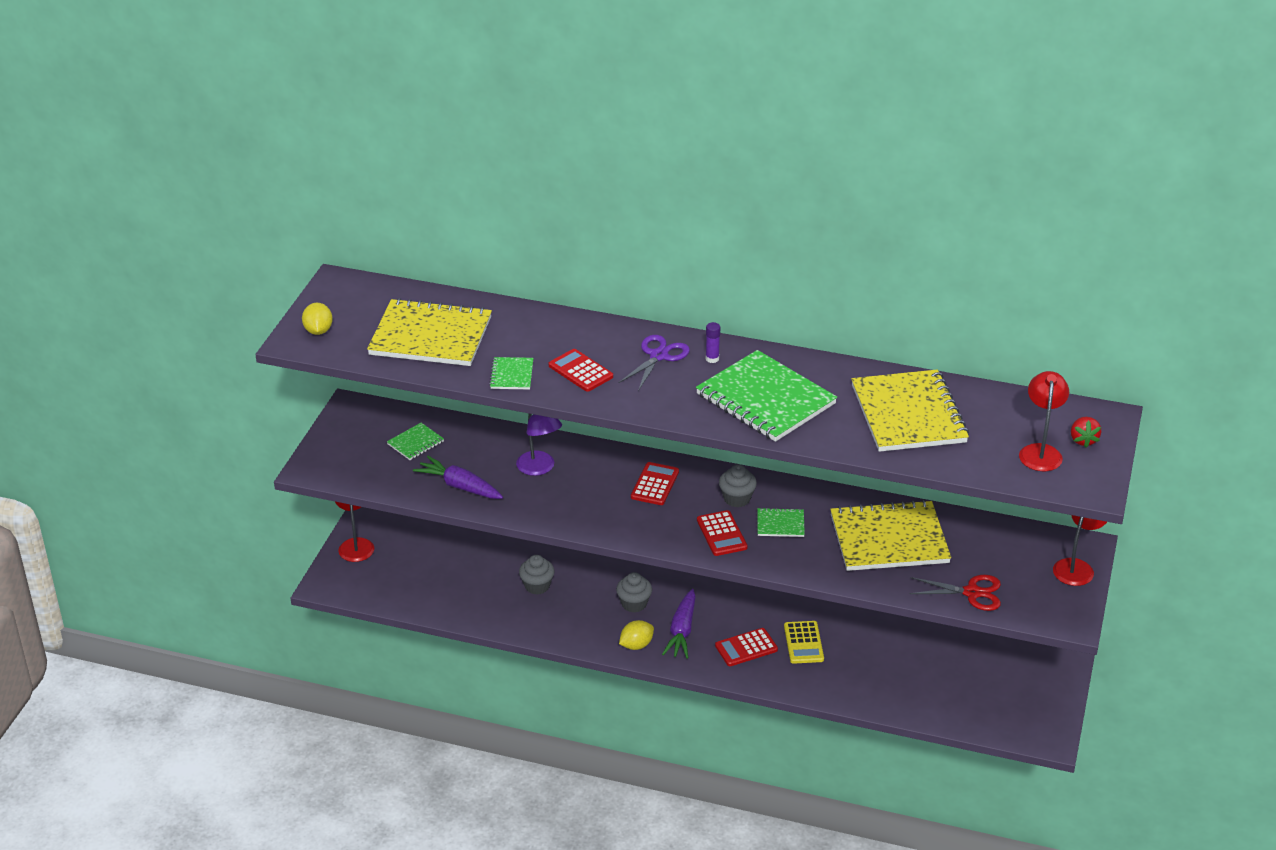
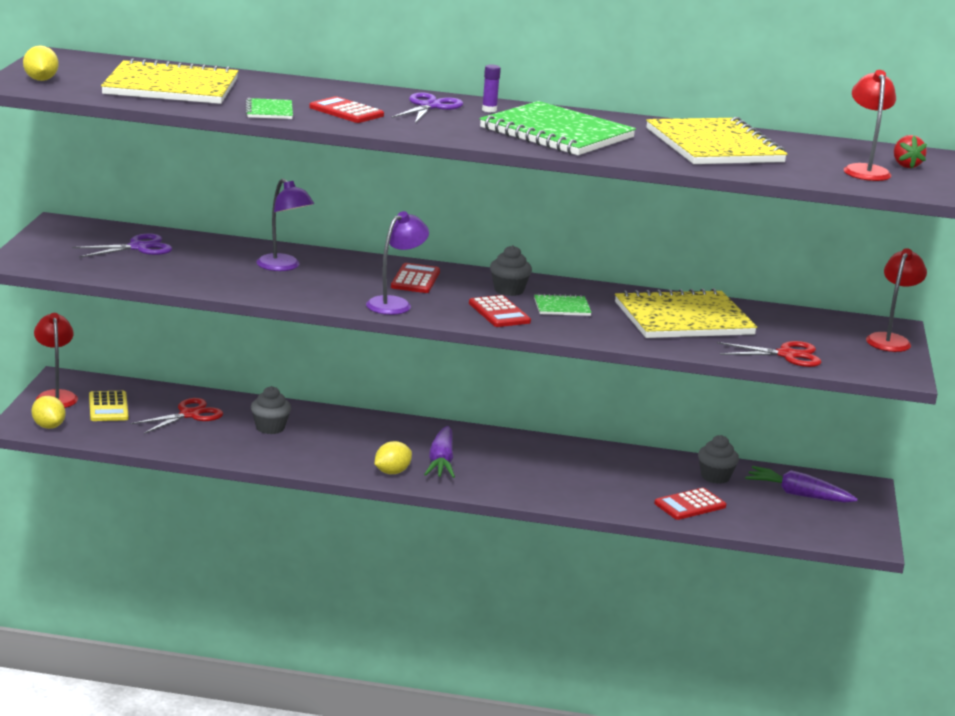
camera: 10 degrees left, 15 degrees down
(347, 586) = (48, 426): none -> yellow lemon
(415, 443) = (138, 247): green notebook -> purple scissors
(460, 486) = (194, 276): purple carrot -> purple carrot (798, 494)
(469, 568) = (189, 414): none -> red scissors
(630, 523) = (395, 304): none -> purple lamp
(634, 604) = (382, 441): grey cupcake -> grey cupcake (715, 477)
(746, 648) = (516, 474): red calculator -> red calculator (690, 505)
(803, 643) = (579, 471): yellow calculator -> yellow calculator (108, 407)

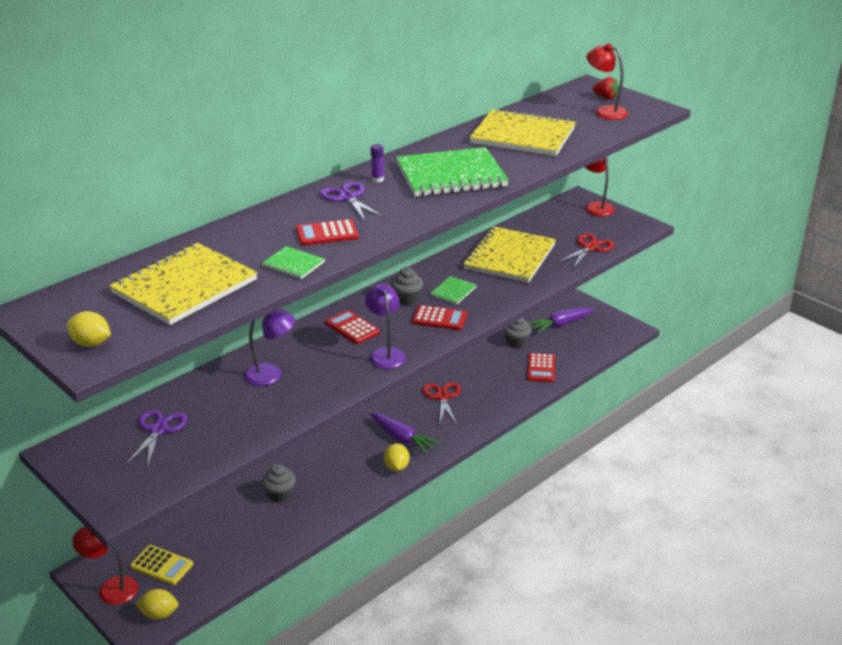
camera: 50 degrees left, 10 degrees up
(189, 414) = (219, 526): red scissors -> red scissors (442, 397)

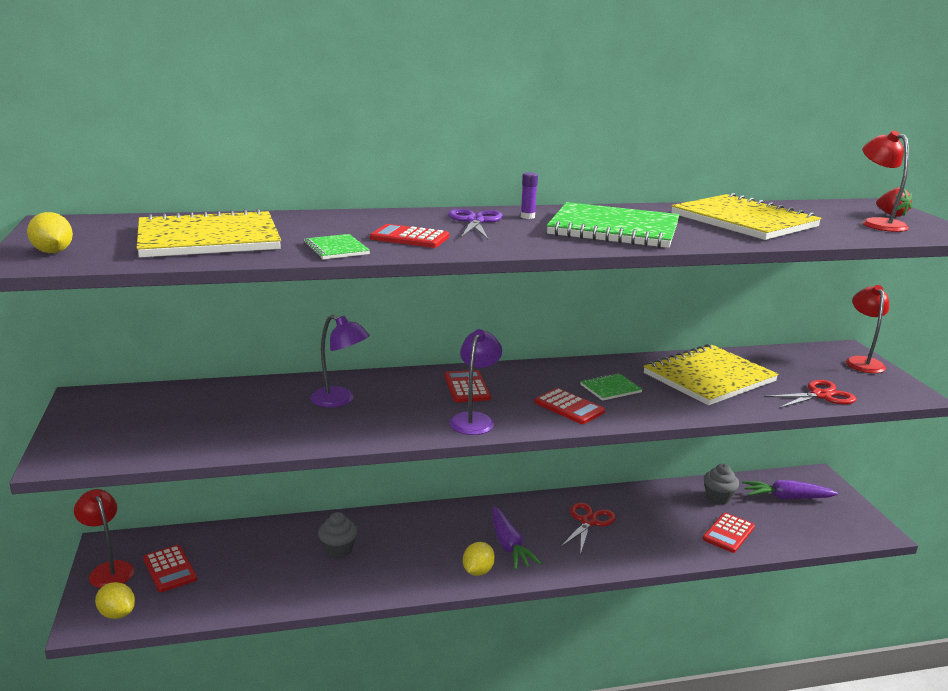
camera: 30 degrees right, 10 degrees down
(158, 430) = (182, 409): purple scissors -> none
(162, 565) = (169, 569): yellow calculator -> red calculator
(406, 299) = (552, 380): grey cupcake -> none

